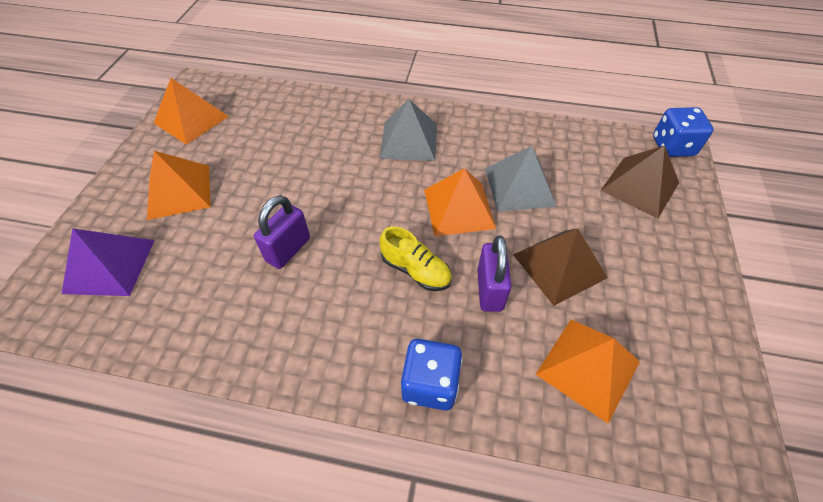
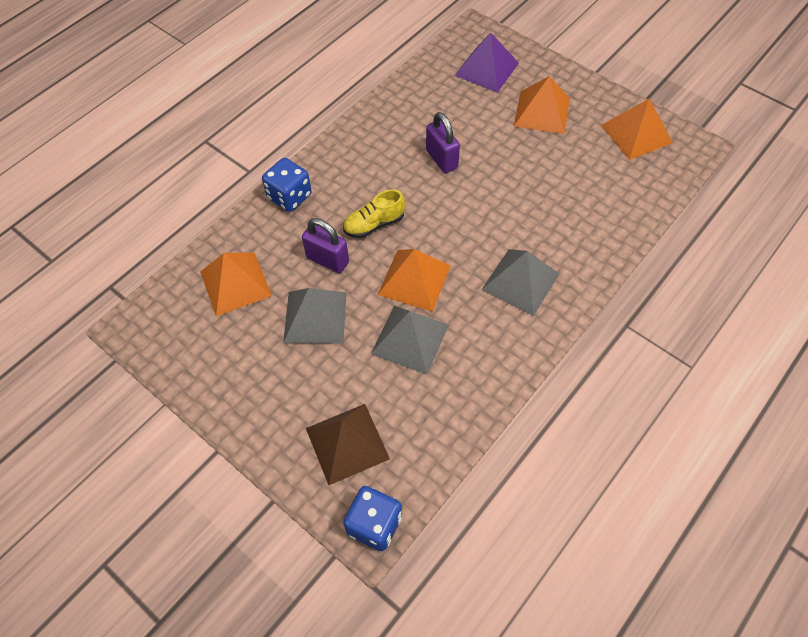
camera: 120 degrees right, 5 degrees up
(559, 266) = (315, 317): brown pyramid -> grey pyramid

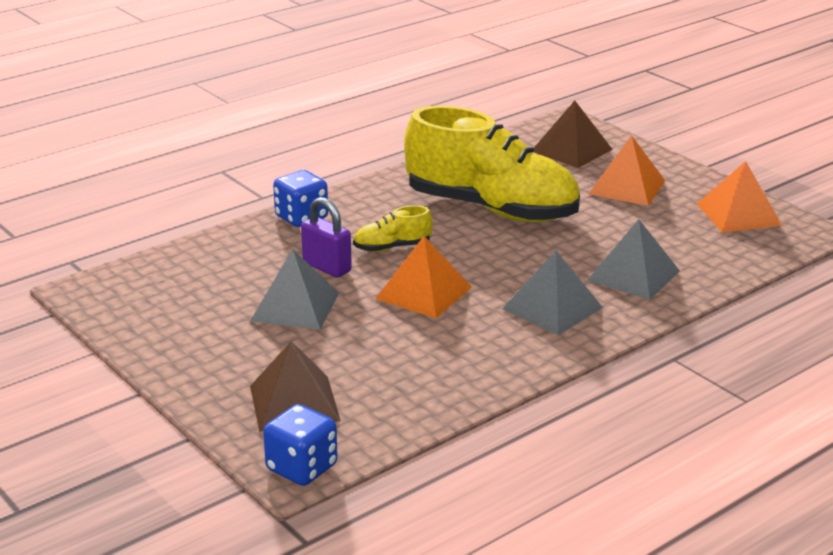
camera: 10 degrees right, 30 degrees down
(235, 283) = (213, 272): orange pyramid -> none
(410, 339) = (401, 335): grey pyramid -> grey pyramid (633, 275)
(441, 159) = (491, 209): purple padlock -> yellow shoe
(487, 69) = (571, 150): purple pyramid -> brown pyramid

